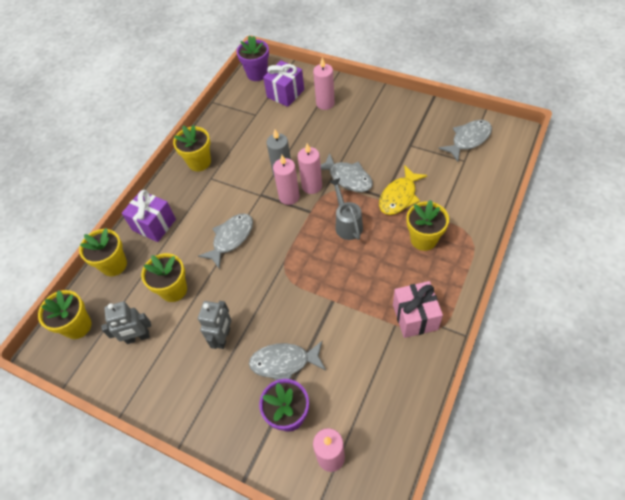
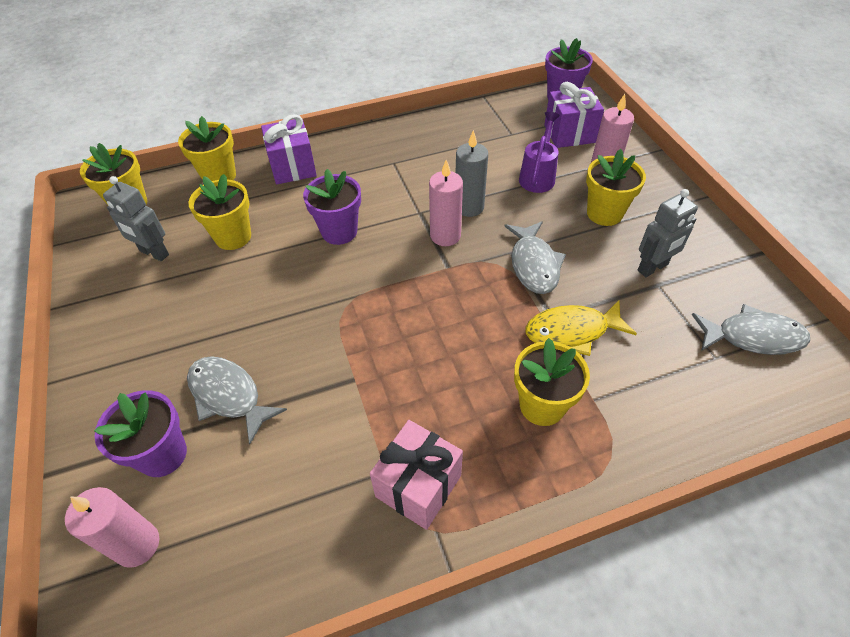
camera: 40 degrees right, 5 degrees down
(199, 162) = (401, 141): yellow flower pot -> yellow flower pot (604, 213)
(223, 337) = (213, 318): grey robot -> grey robot (653, 268)
(231, 238) = (339, 231): grey fish -> purple flower pot
(297, 129) = (538, 176): none -> purple watering can
(312, 186) = (482, 243): pink candle -> none
(347, 223) = (472, 311): grey watering can -> none

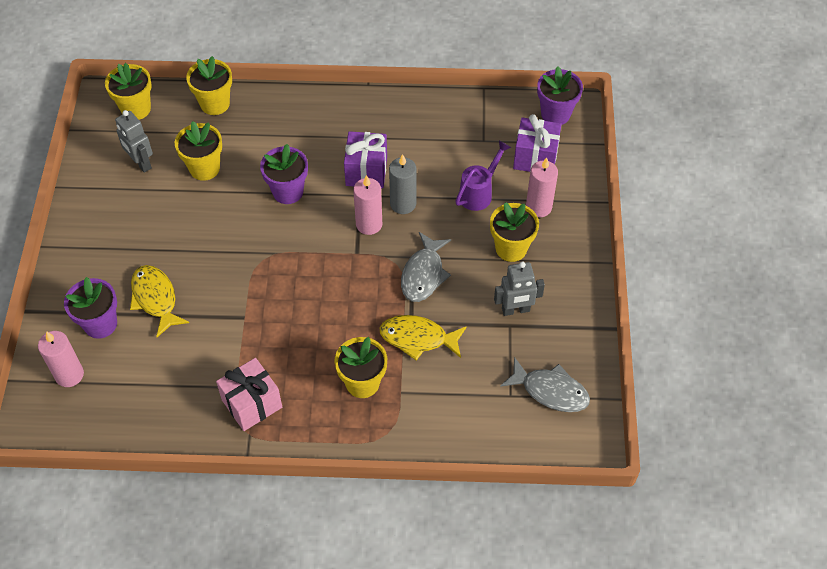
camera: 20 degrees right, 5 degrees up
(229, 396) = (155, 299): grey fish -> yellow fish
(293, 167) = (278, 114): purple gift -> purple gift (366, 171)

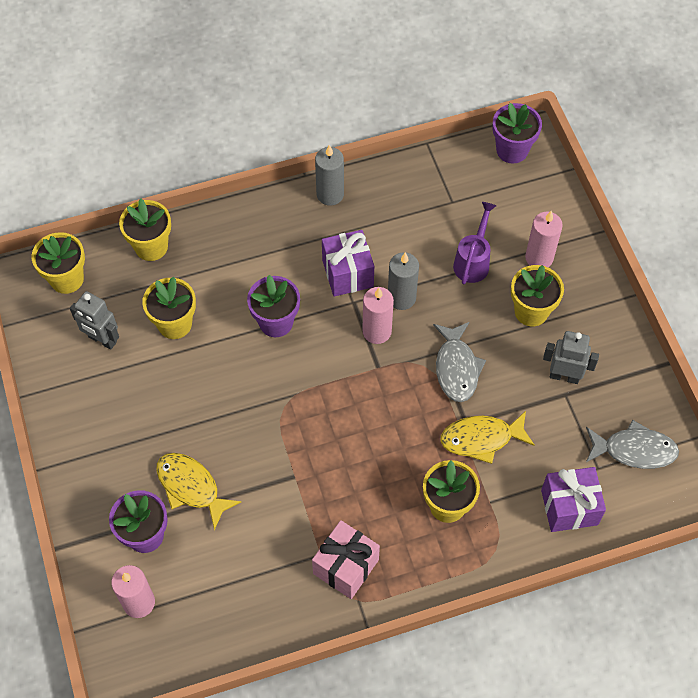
camera: 20 degrees left, 5 degrees up
(381, 105) = (330, 194): none -> grey candle
(515, 310) = (564, 376): grey robot -> grey robot turned 135 degrees counterclockwise
(535, 157) = (512, 205): purple gift -> purple gift (569, 507)

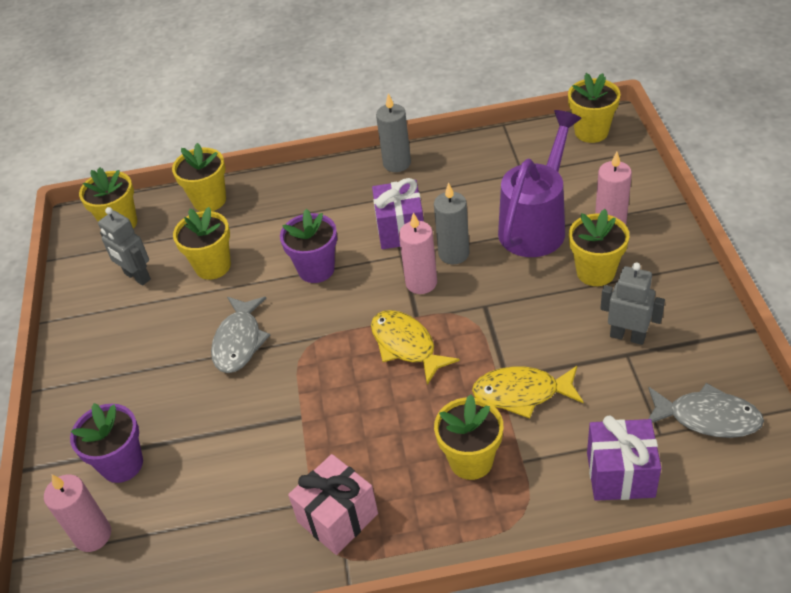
camera: 15 degrees right, 15 degrees down
(191, 487) = (185, 419): yellow fish -> yellow fish (406, 345)
(456, 368) = (503, 321): grey fish -> grey fish (239, 341)
(473, 261) = (537, 224): purple watering can -> purple watering can, size x1.71
(512, 150) = (591, 132): purple flower pot -> yellow flower pot

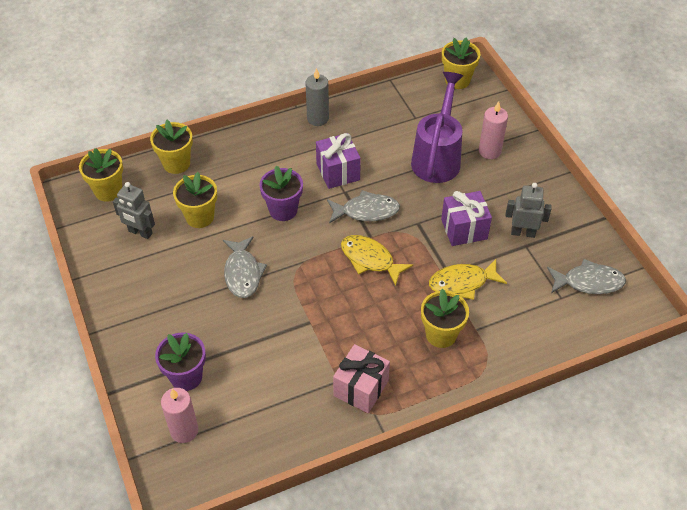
camera: 20 degrees left, 5 degrees up
(421, 283) = (366, 211): pink candle -> grey fish
(454, 253) = (383, 186): grey candle -> none
(595, 272) = (489, 189): yellow flower pot -> none
(620, 474) = (542, 328): purple gift -> purple gift (464, 229)

